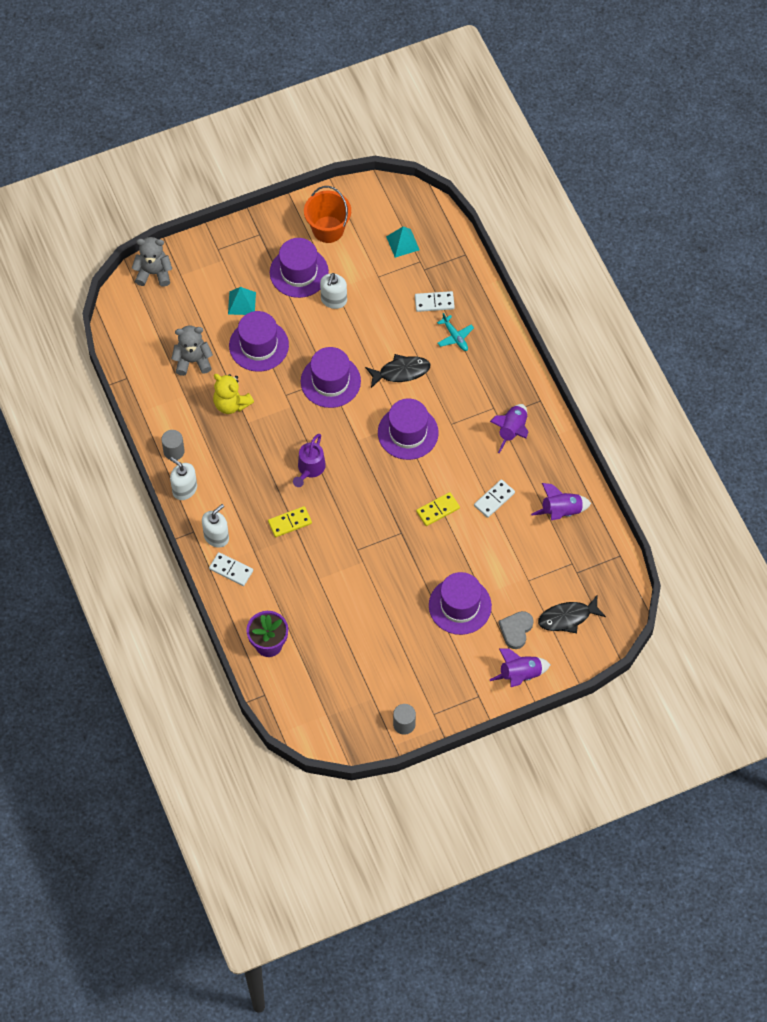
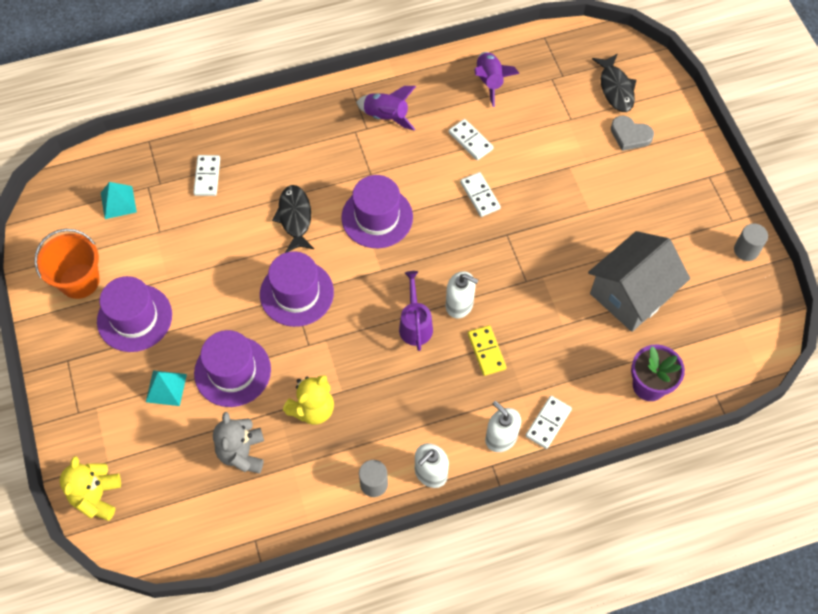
camera: 85 degrees left, 0 degrees up
(153, 273) = (97, 497): grey teddy bear -> yellow teddy bear
(310, 469) = (415, 324): purple watering can -> purple watering can turned 120 degrees counterclockwise
(333, 300) = (183, 282): white soap dispenser -> white soap dispenser (459, 304)
(351, 631) = (631, 294): none -> grey house
(438, 510) = (480, 196): yellow domino -> white domino
(455, 336) = (256, 160): turquoise plane -> none
(460, 606) = (600, 184): purple hat -> none
(520, 675) = (683, 136): purple rocket -> none

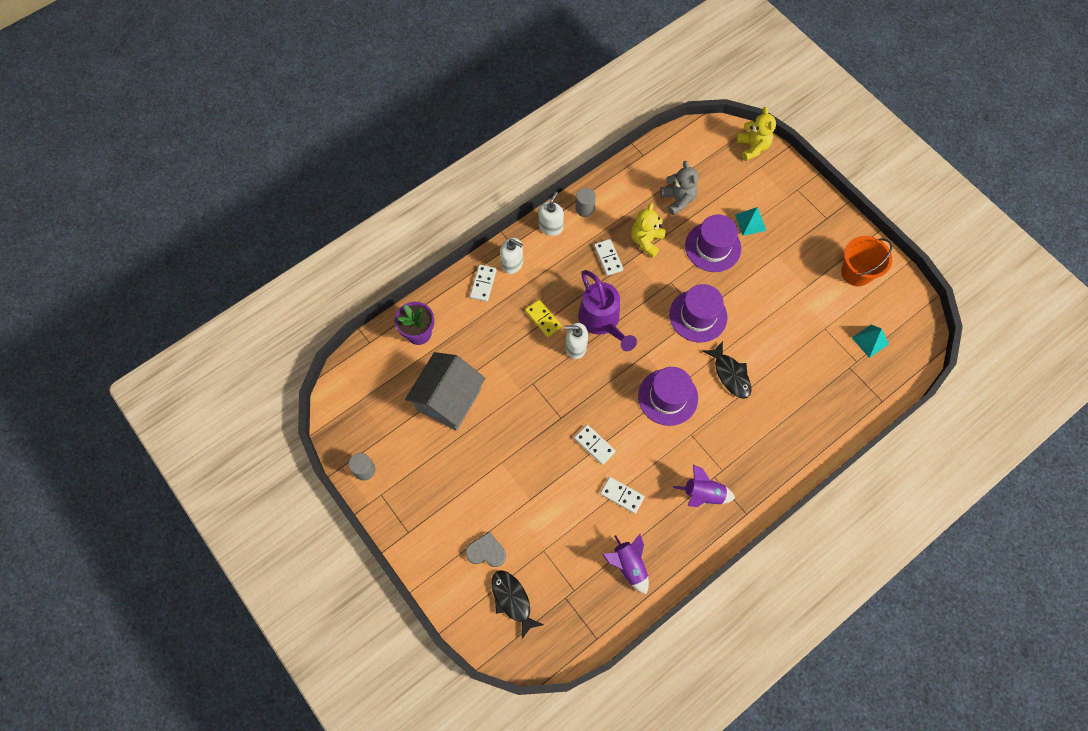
camera: 160 degrees right, 5 degrees up
(134, 318) = (801, 260): purple hat -> none
(207, 177) = (817, 386): white domino -> white domino (608, 258)
(415, 324) = (602, 321): purple watering can -> purple watering can, size x1.57

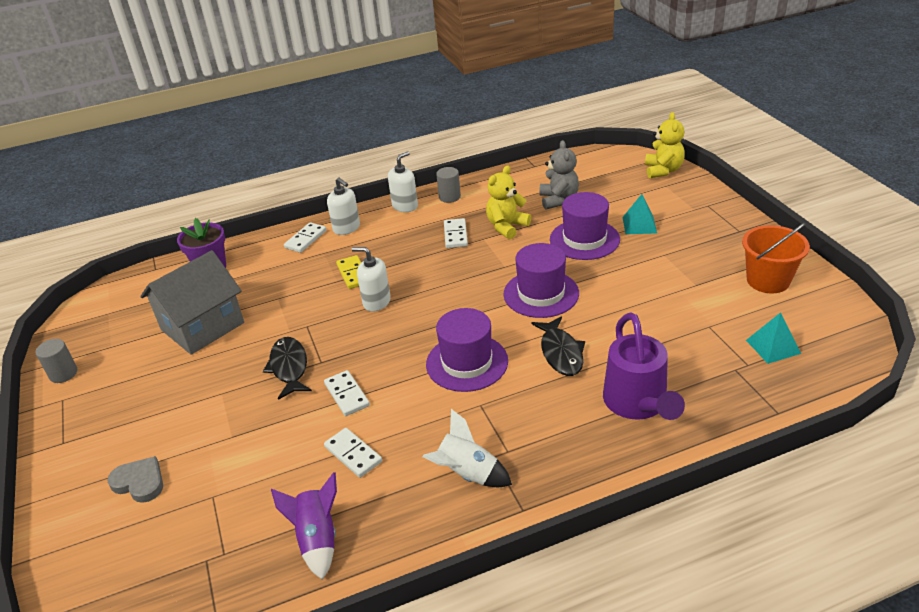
camera: 20 degrees right, 30 degrees down
(512, 600) = (133, 547): black fish -> black fish (289, 367)
(602, 321) = (420, 284): purple watering can -> purple watering can (638, 404)
(703, 494) = (467, 474): purple rocket -> white rocket

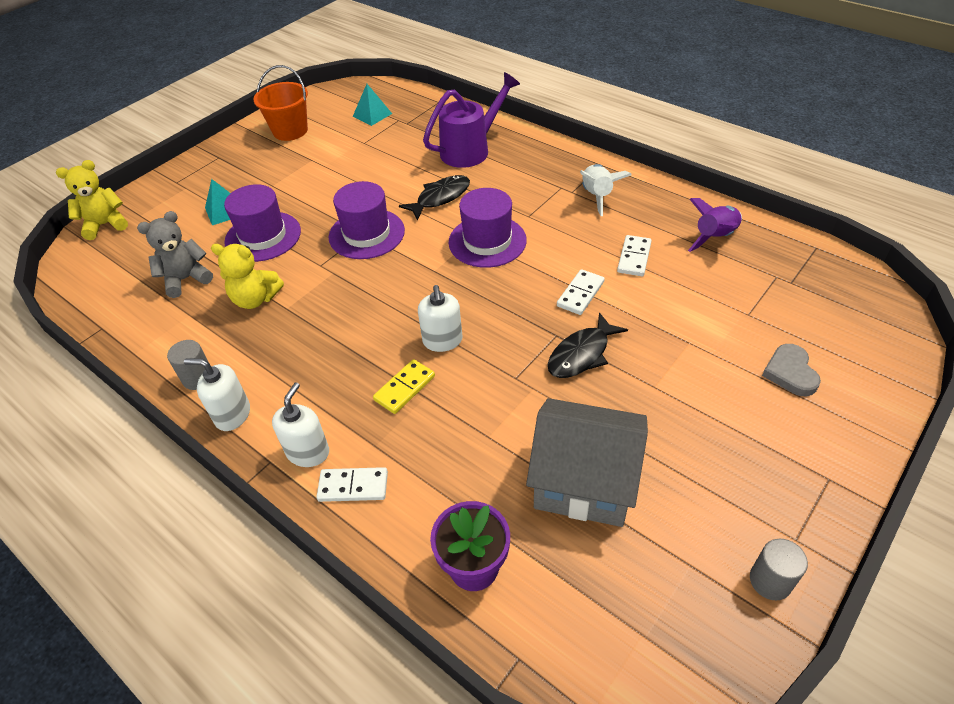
camera: 120 degrees left, 10 degrees up
(455, 235) = (287, 334): white domino -> none

